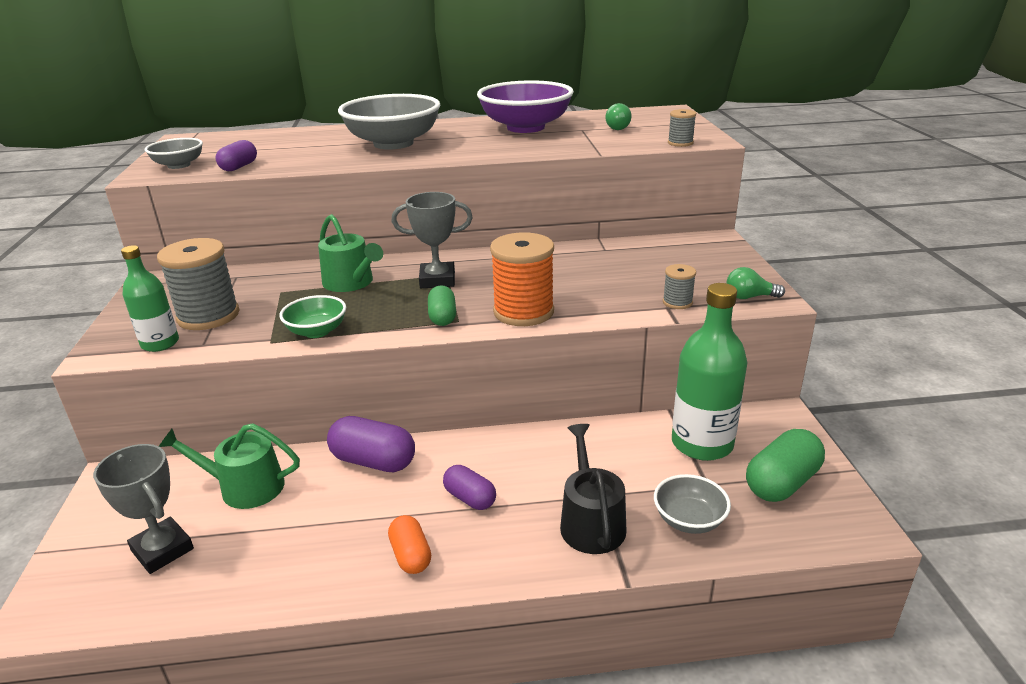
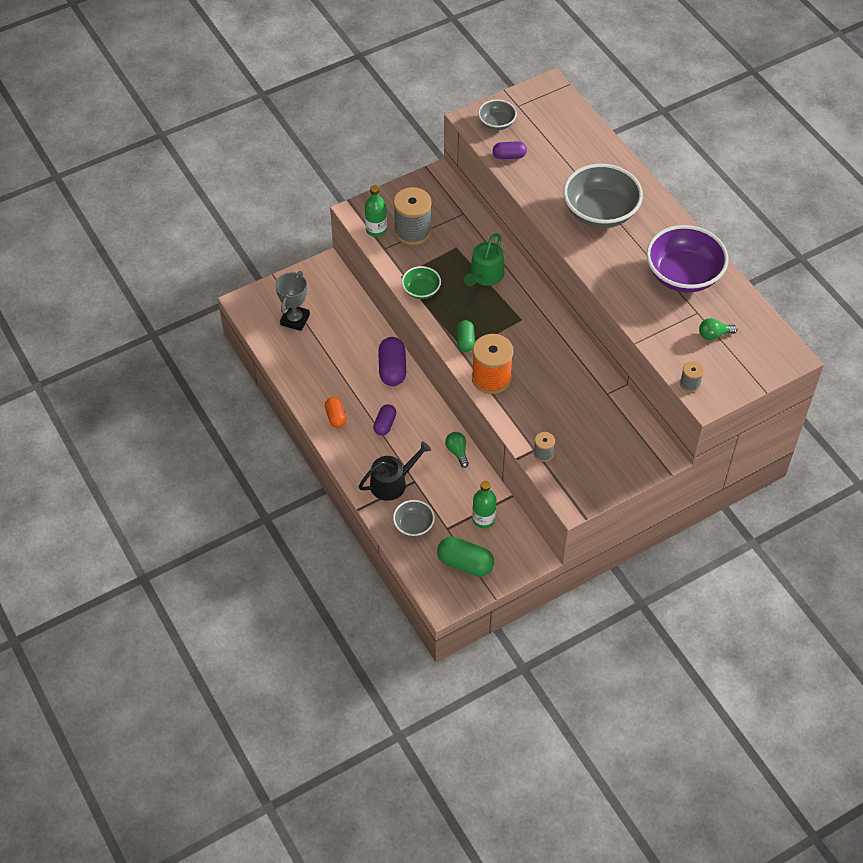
camera: 65 degrees right, 25 degrees up
(244, 487) = (347, 325): green watering can -> none
(411, 555) = (335, 417): orange capsule -> orange capsule turned 60 degrees counterclockwise
(437, 280) = (511, 318): grey trophy -> none
(442, 317) = (465, 341): green capsule -> green capsule turned 60 degrees counterclockwise
(702, 444) = (483, 519): green bottle -> green bottle, size x0.59
(749, 297) = (570, 491): green light bulb -> green light bulb (457, 452)

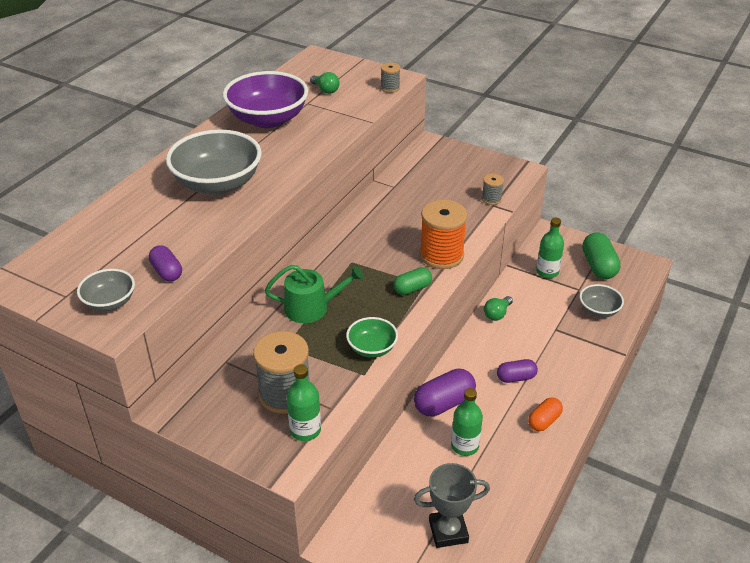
camera: 120 degrees left, 15 degrees down
(349, 361) = (464, 446): none -> green bottle
(392, 482) = (572, 343): black watering can -> none

